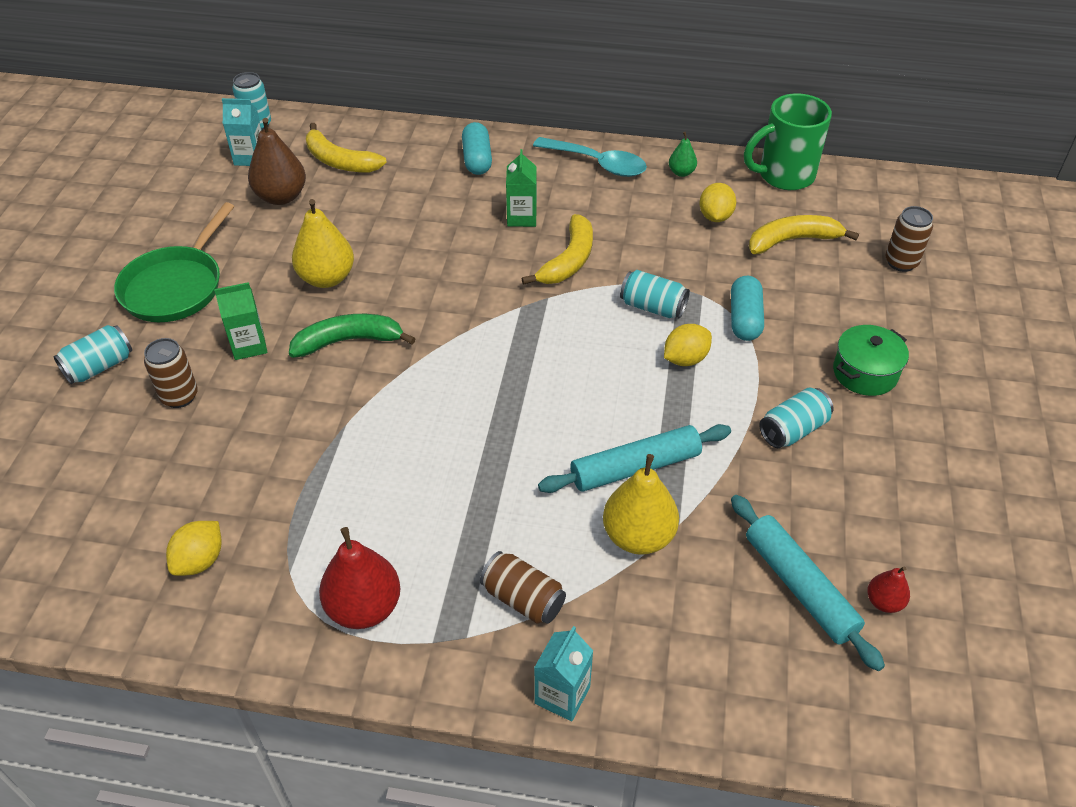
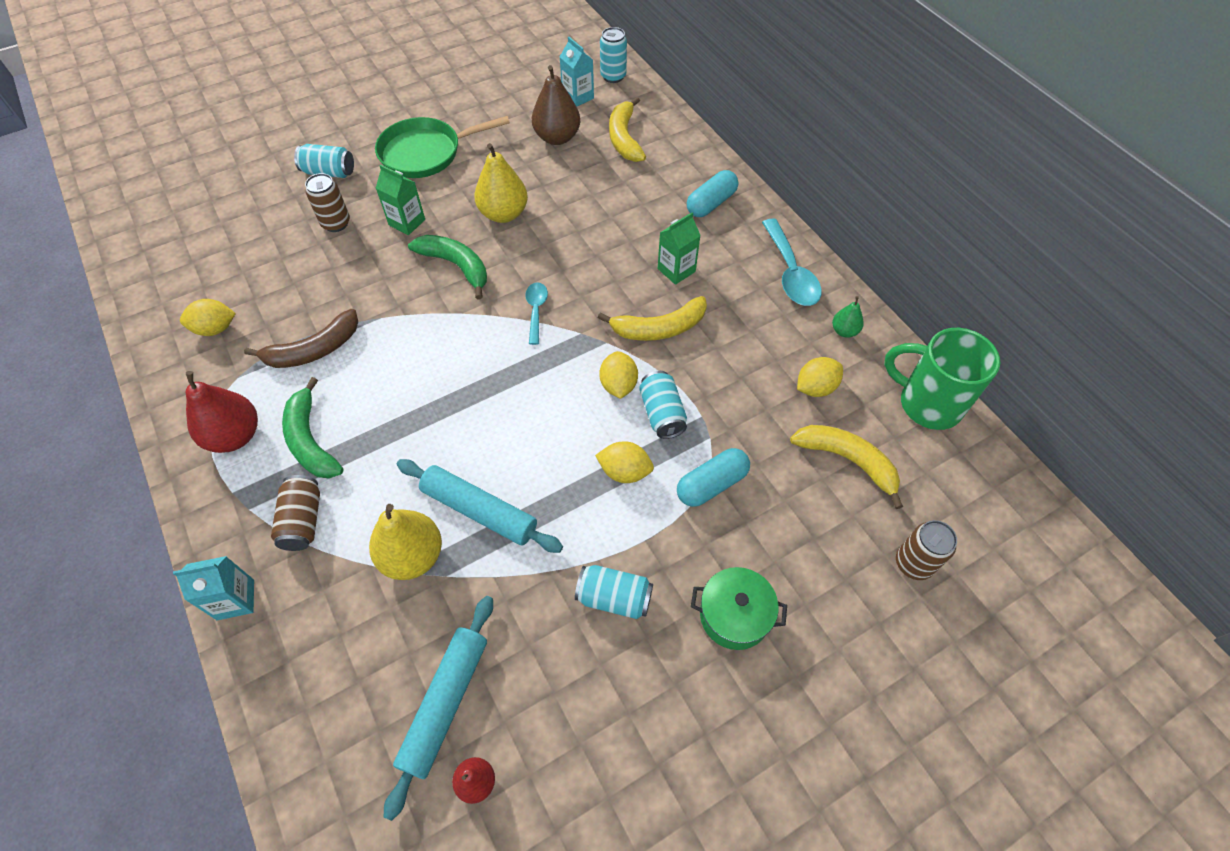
camera: 50 degrees right, 10 degrees up
(326, 493) = (314, 350): none -> brown banana
(436, 549) = (311, 440): none -> green banana
(464, 319) = (536, 310): none -> turquoise spoon
(599, 315) = (618, 385): none -> yellow lemon

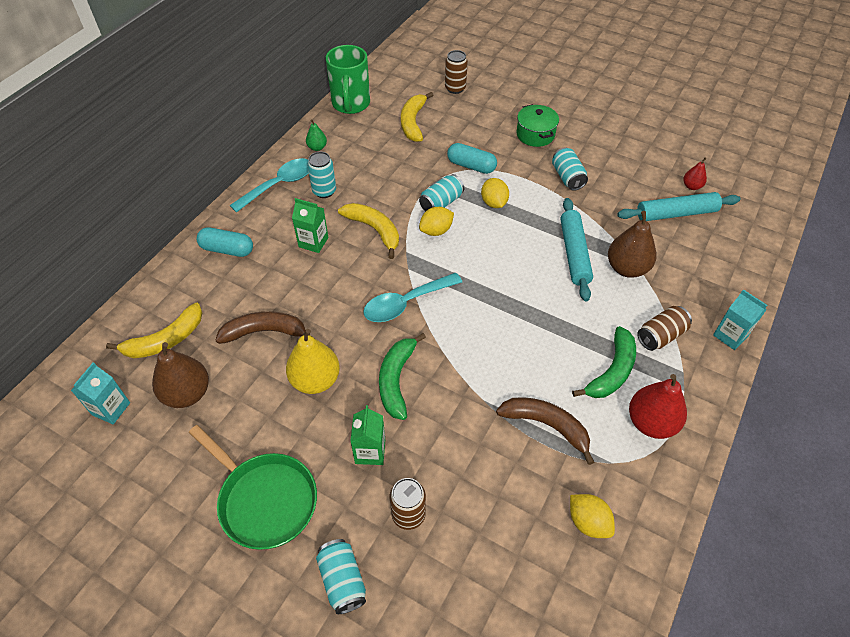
camera: 120 degrees left, 5 degrees down
(412, 556) = (627, 268): yellow pear -> brown pear
(536, 310) = (406, 303): turquoise spoon -> turquoise spoon, size x1.69
(584, 199) = (265, 332): none -> brown banana
(613, 76) = (62, 394): turquoise can -> turquoise can (324, 191)
(815, 387) = (371, 147): yellow lemon -> none

